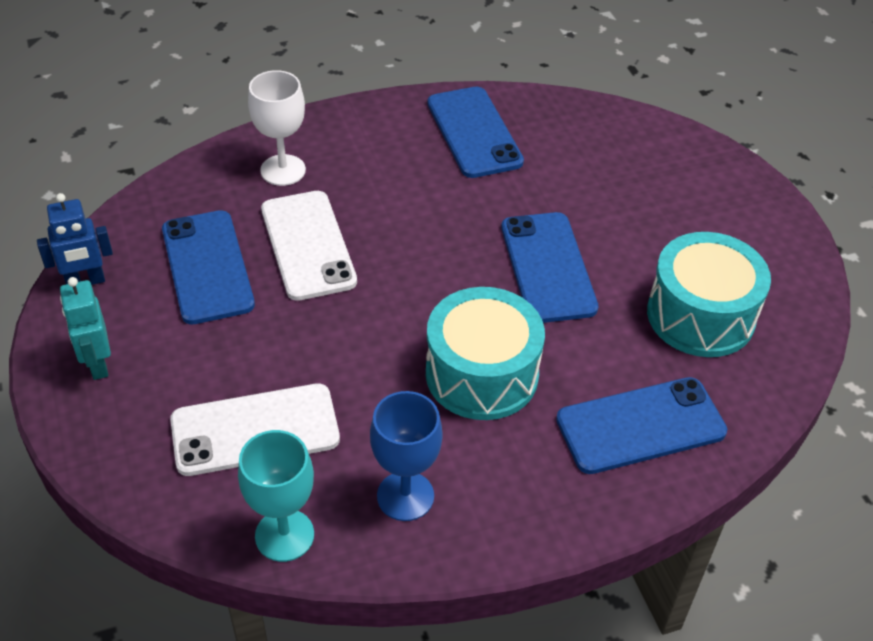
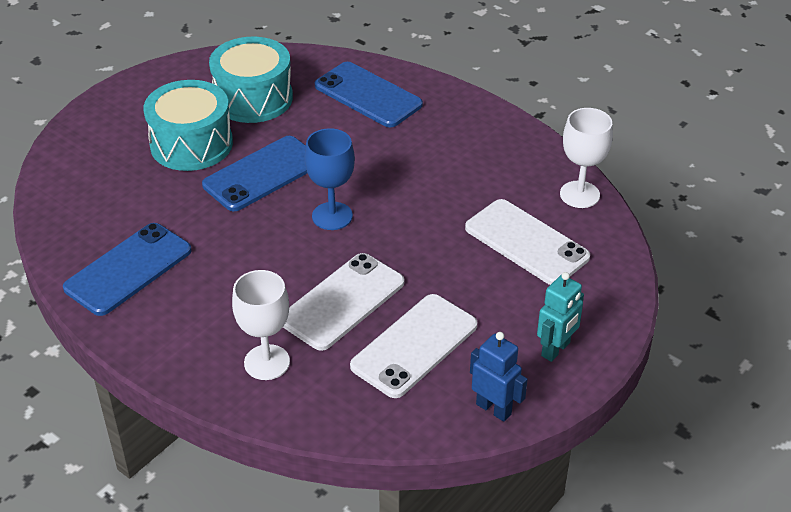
camera: 120 degrees left, 5 degrees down
(207, 267) = (414, 346): blue phone -> white phone
(284, 535) = (579, 194): turquoise goblet -> white goblet
(405, 496) = (506, 161): blue goblet -> blue goblet (332, 216)
(482, 374) = (387, 167): turquoise drum -> turquoise drum (191, 144)

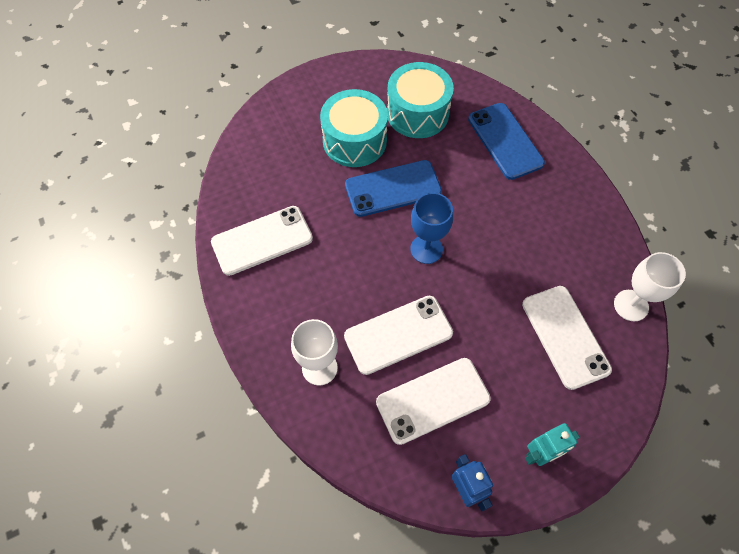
camera: 25 degrees right, 20 degrees up
(128, 269) = (262, 240): blue phone -> white phone

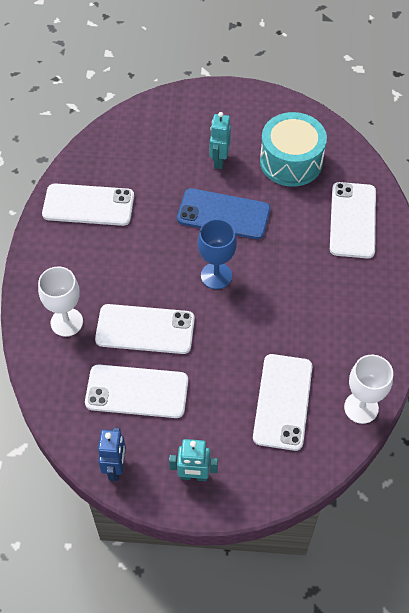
camera: 30 degrees right, 5 degrees down
(354, 141) = (219, 160): turquoise drum -> turquoise robot
(505, 141) = (352, 220): blue phone -> white phone

